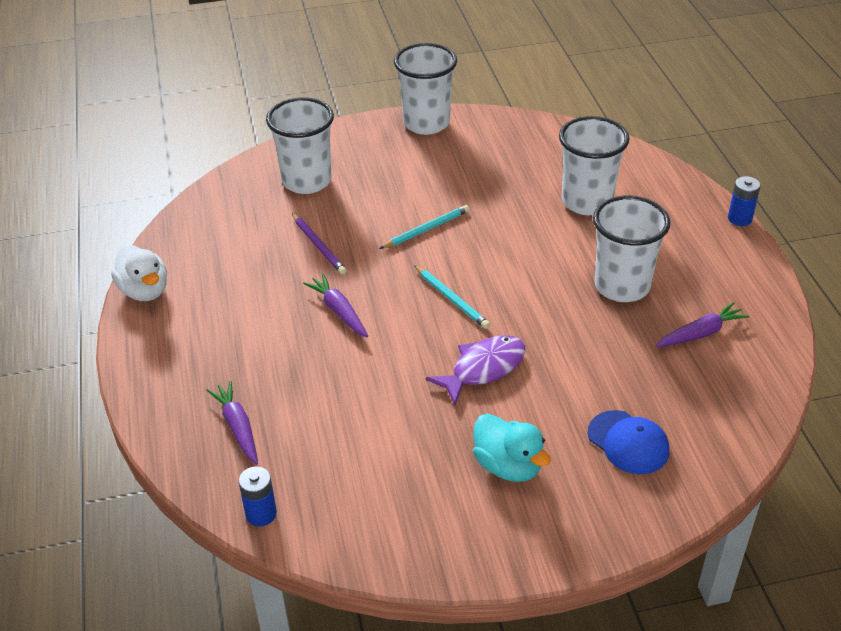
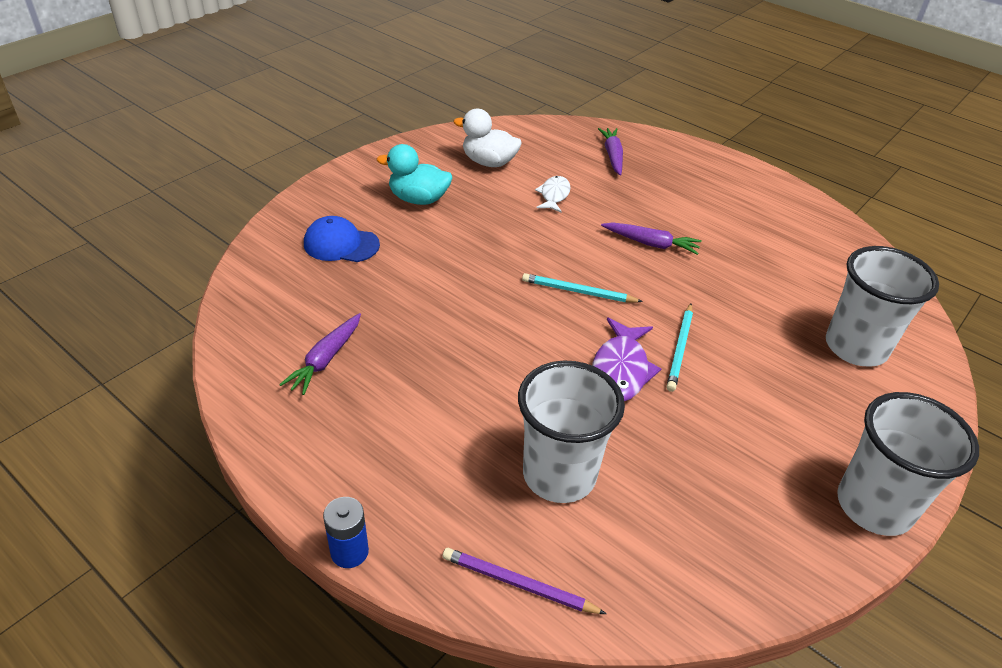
camera: 140 degrees right, 0 degrees up
(145, 291) = (799, 199): white duck -> white duck (489, 162)
(237, 427) = (612, 156): purple carrot -> purple carrot turned 120 degrees counterclockwise
(261, 514) = (541, 128): blue battery -> none
(319, 245) = (744, 288): purple pencil -> purple pencil (518, 584)
(362, 404) = (554, 195): none -> white fish
(483, 368) = (494, 249): purple fish -> purple fish (620, 370)
(622, 286) = (436, 376): white cup -> none

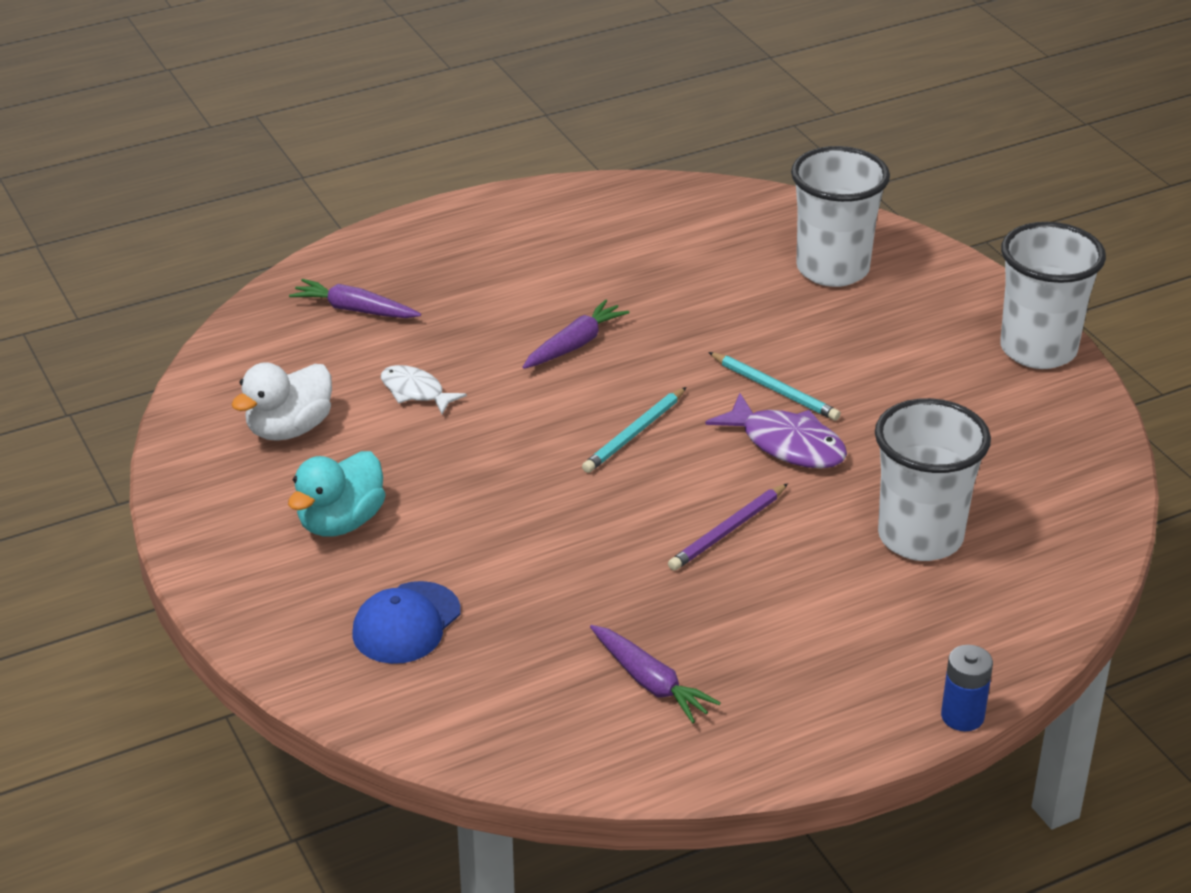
camera: 65 degrees left, 5 degrees down
(518, 584) = (1044, 604): purple pencil -> purple pencil (728, 531)

